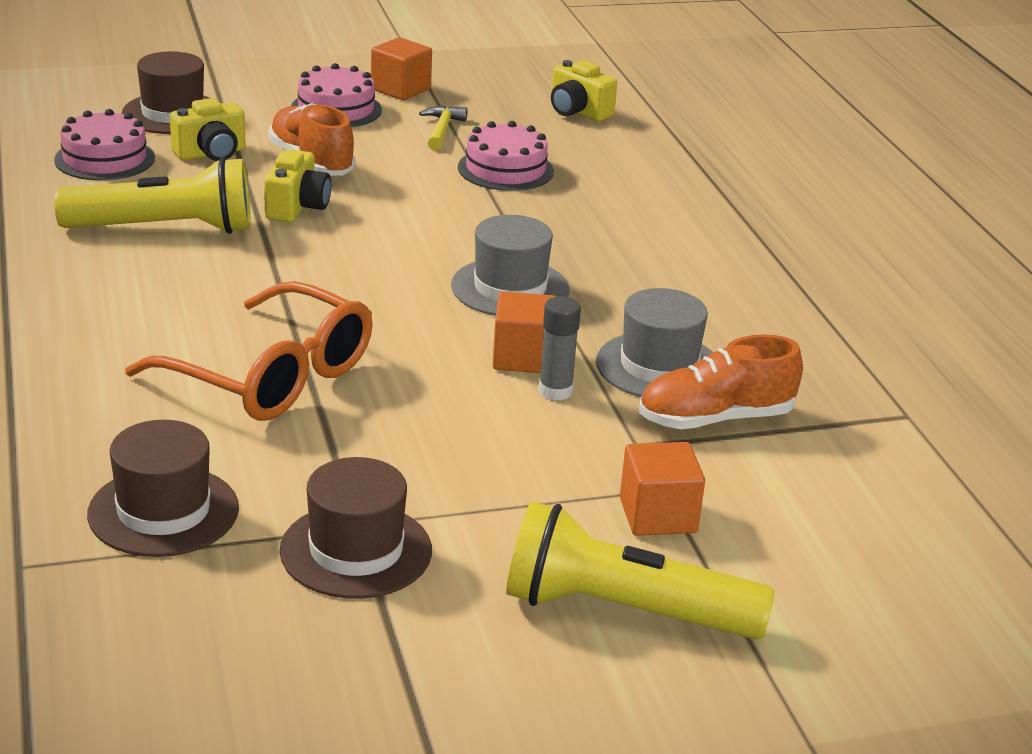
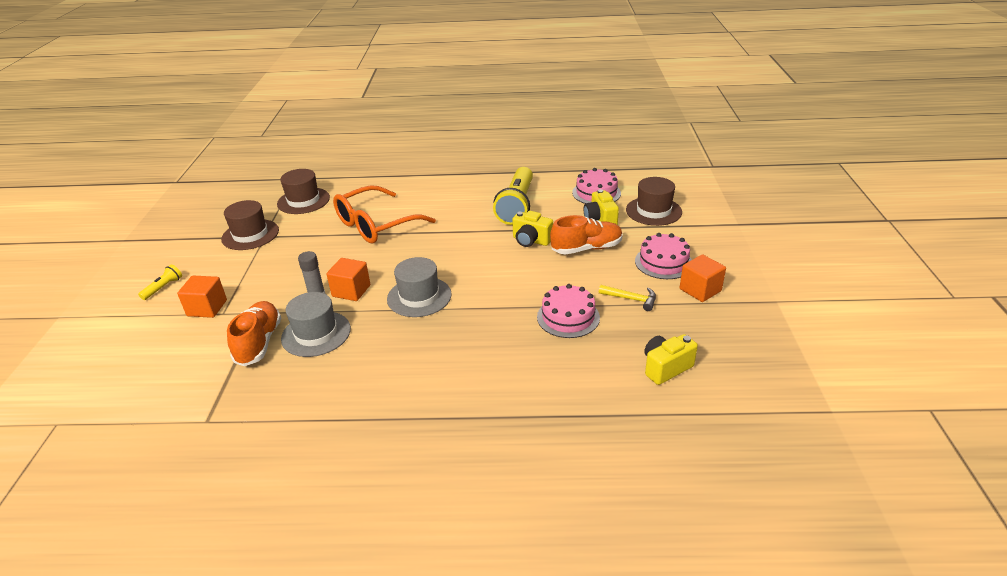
camera: 110 degrees right, 5 degrees up
(623, 611) = (163, 288): yellow flashlight -> yellow flashlight, size x0.43

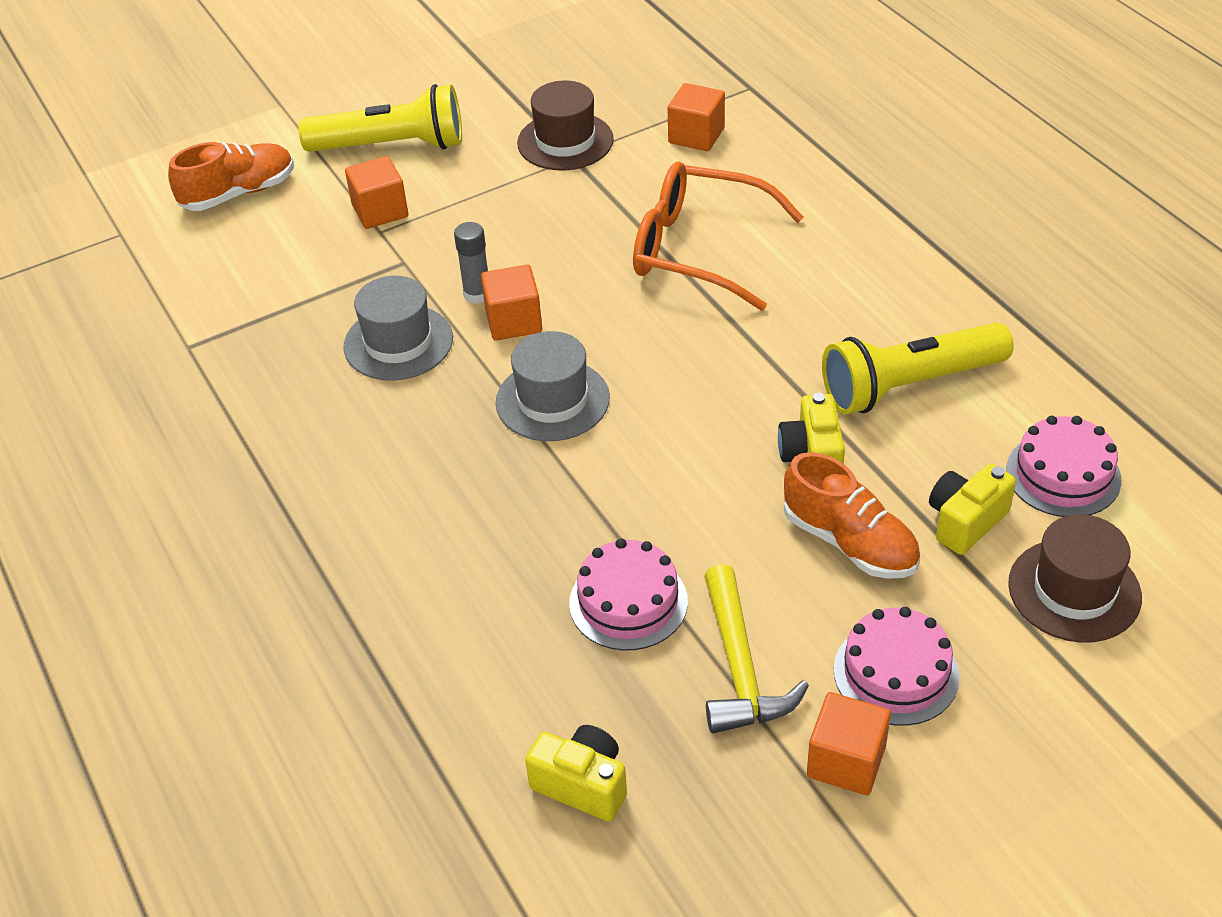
camera: 60 degrees right, 10 degrees up
(163, 288) = (392, 146): yellow flashlight -> yellow flashlight, size x2.34
(259, 343) = (346, 301): orange shoe -> orange shoe (238, 193)
(303, 201) = (696, 135): brown hat -> orange cube
(631, 299) = (740, 668): yellow hammer -> yellow hammer, size x1.64

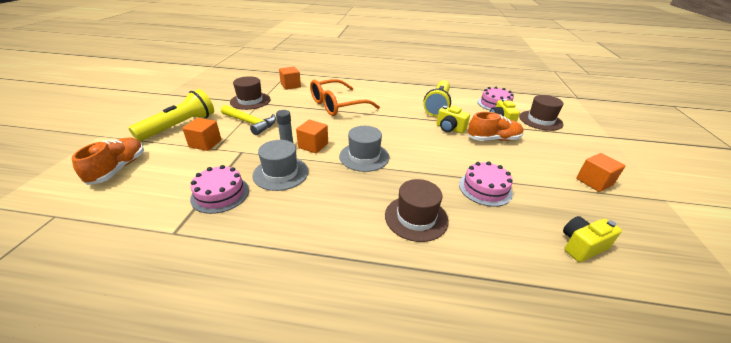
camera: 55 degrees left, 10 degrees down
(450, 552) = (416, 218): none -> brown hat
(740, 668) = (536, 181): yellow hammer -> yellow hammer (251, 123)
(896, 673) = (557, 156): pink cake -> pink cake (220, 194)

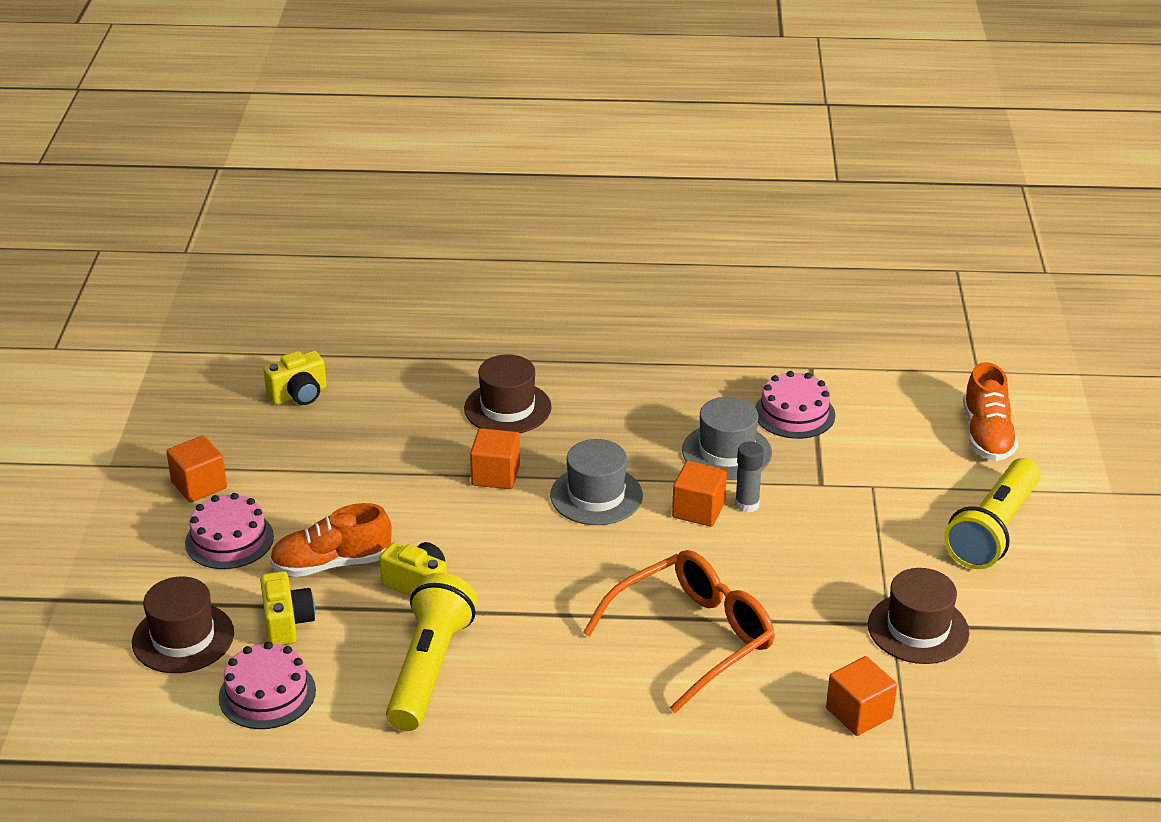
camera: 175 degrees right, 0 degrees up
(205, 143) = (900, 494): orange cube -> orange cube (495, 475)
(251, 123) = (858, 554): yellow hammer -> none
(485, 188) = (393, 457): pink cake -> pink cake (229, 540)

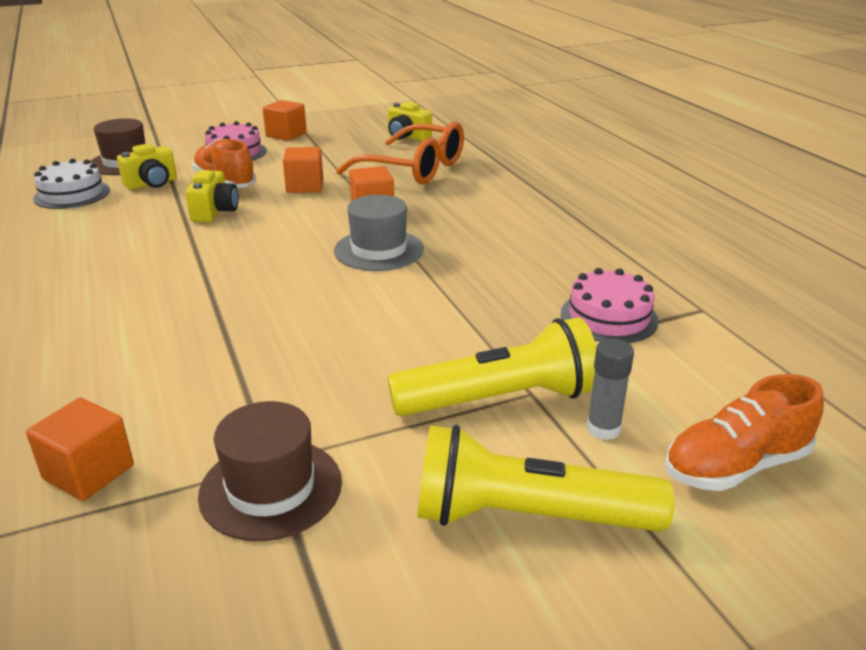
camera: 65 degrees right, 5 degrees down
(267, 694) = (72, 194): pink cake -> white cake
(429, 668) = (113, 236): yellow flashlight -> yellow flashlight (500, 399)
(507, 408) = (464, 195): brown hat -> none
(693, 638) = (193, 337): orange glasses -> orange glasses (414, 169)
(698, 510) = (396, 299): orange cube -> orange cube (305, 186)
(726, 452) = (503, 294): grey hat -> none
(747, 504) = (427, 322): grey glue stick -> grey glue stick (603, 429)

